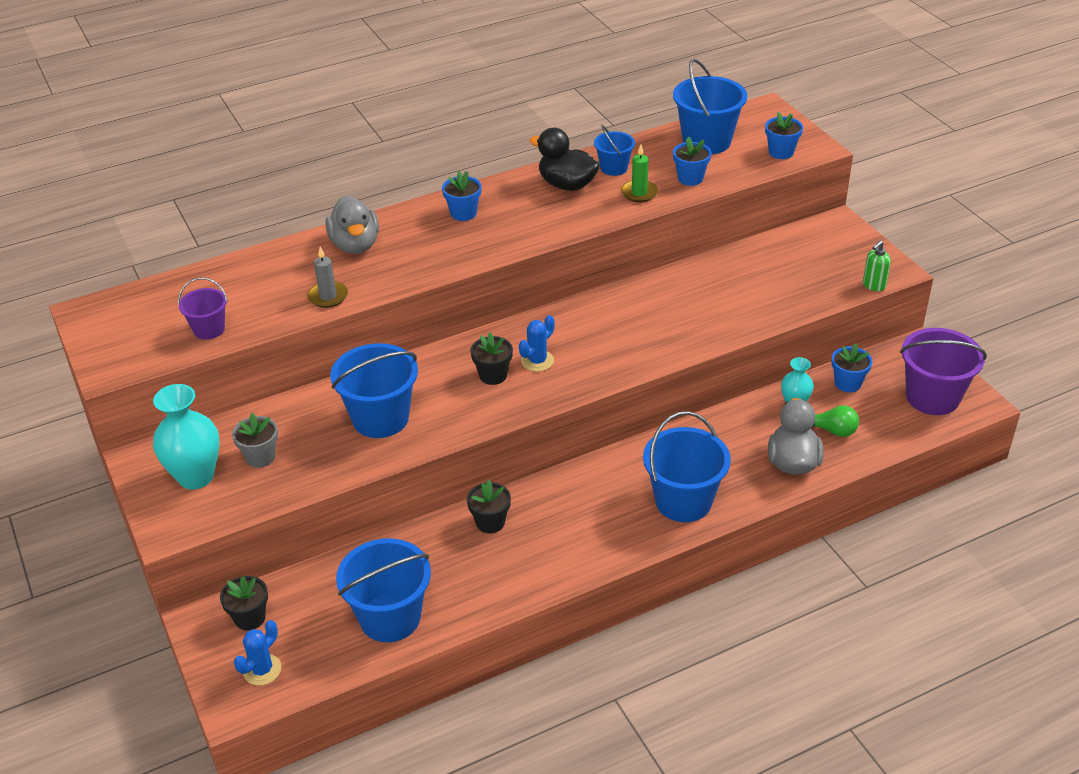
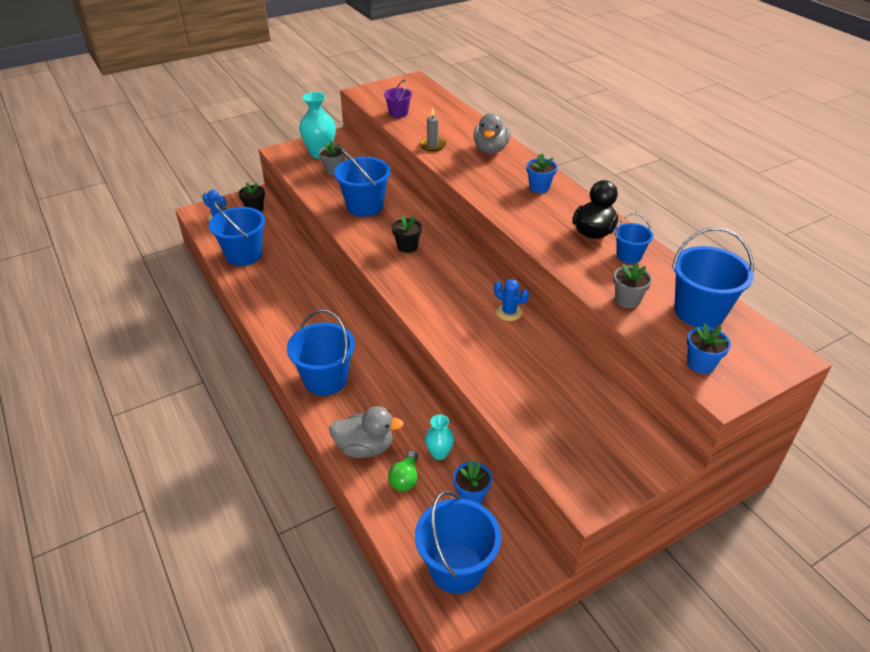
camera: 85 degrees right, 0 degrees up
(355, 245) = (490, 149): grey duck -> grey duck turned 60 degrees counterclockwise
(490, 522) = (315, 287): black flower pot -> none
(537, 361) = (424, 265): blue cactus -> blue cactus (509, 312)
(639, 193) = (593, 270): green candle -> none
(690, 178) = (627, 300): blue flower pot -> grey flower pot
(873, 285) = (557, 479): green soap dispenser -> none
(932, 397) = (456, 568): purple bucket -> blue bucket

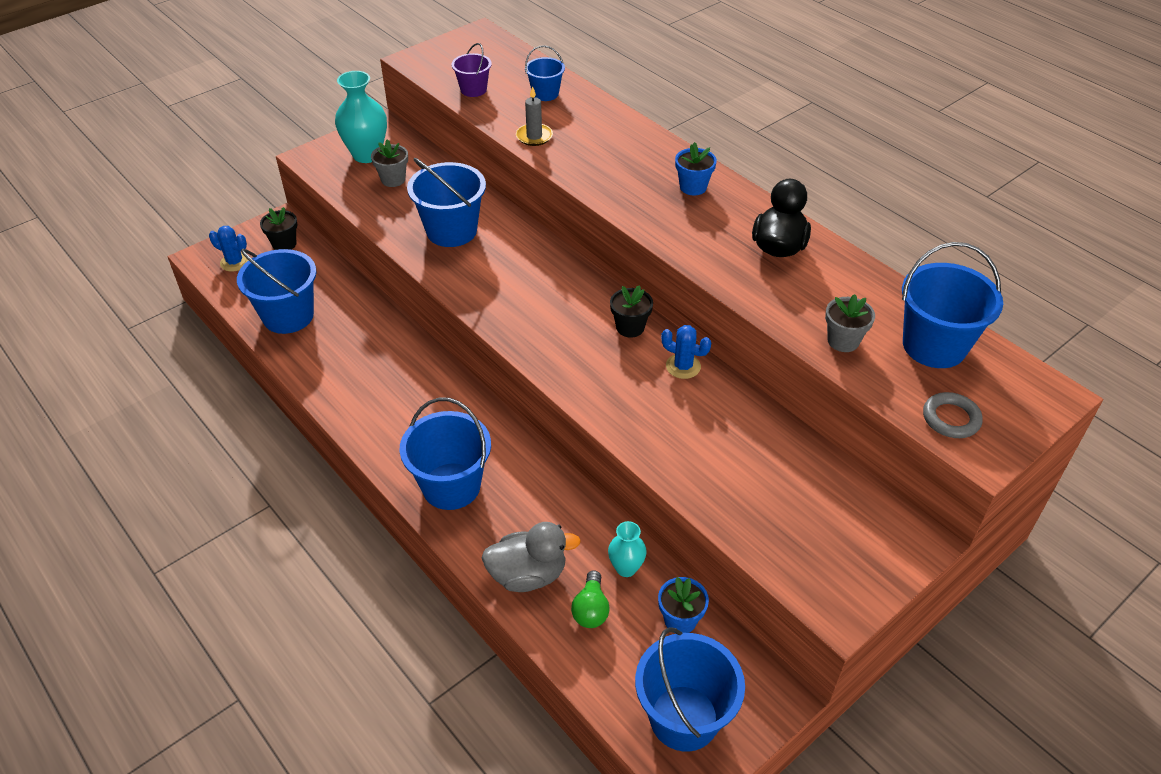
camera: 10 degrees left, 5 degrees up
(407, 247) = (525, 286): black flower pot -> black flower pot (630, 327)
(490, 149) = (614, 135): grey duck -> none
(629, 256) = (831, 276): blue bucket -> blue bucket (545, 94)
(700, 364) = (951, 418): blue flower pot -> grey ring

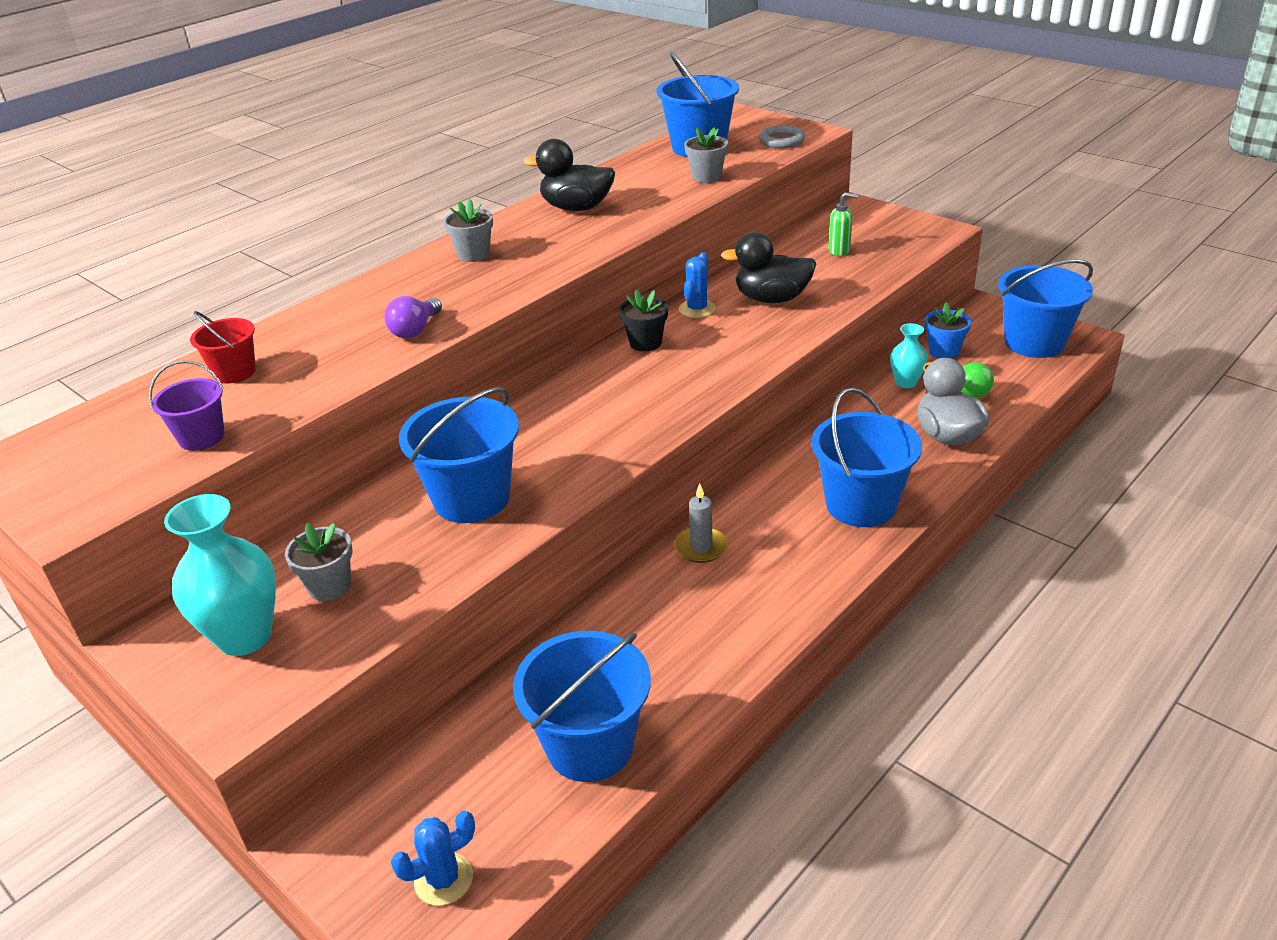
camera: 95 degrees left, 10 degrees down
(235, 262) = (443, 879): blue cactus -> blue cactus turned 45 degrees clockwise
(284, 244) = (390, 812): black flower pot -> none
(534, 136) = (351, 366): grey candle -> grey candle (701, 547)
(545, 94) = (235, 372): blue bucket -> red bucket
(574, 161) = (415, 330): none -> purple light bulb
(691, 421) = (772, 299): none -> black duck
(693, 187) = (474, 254): blue flower pot -> grey flower pot
(793, 497) = (839, 251): none -> green soap dispenser

